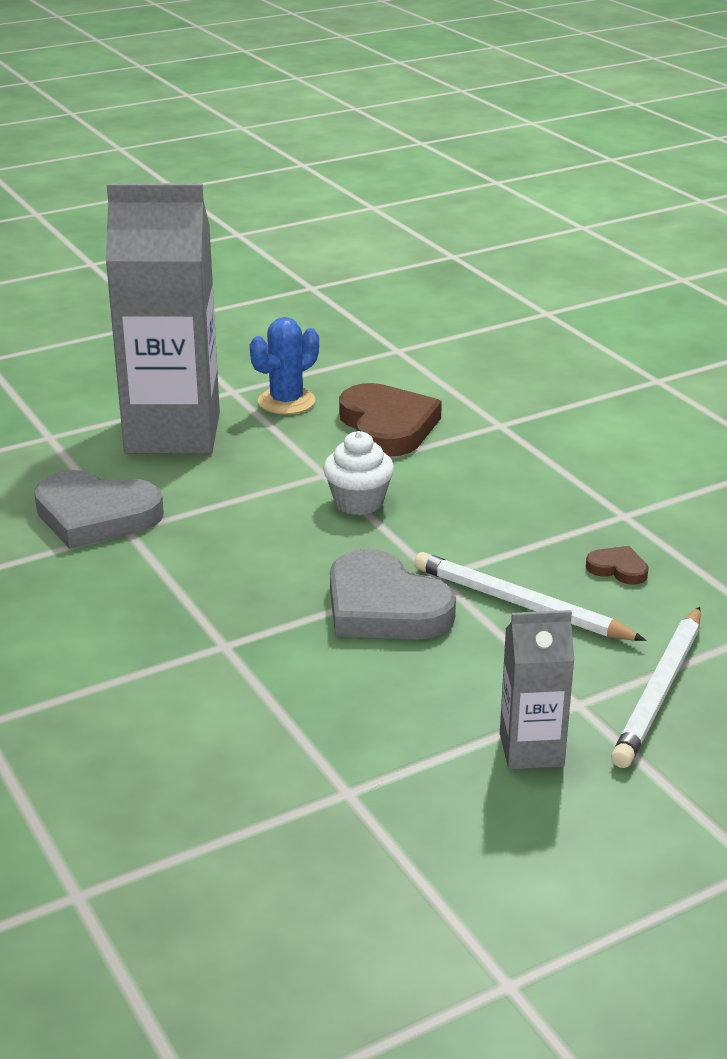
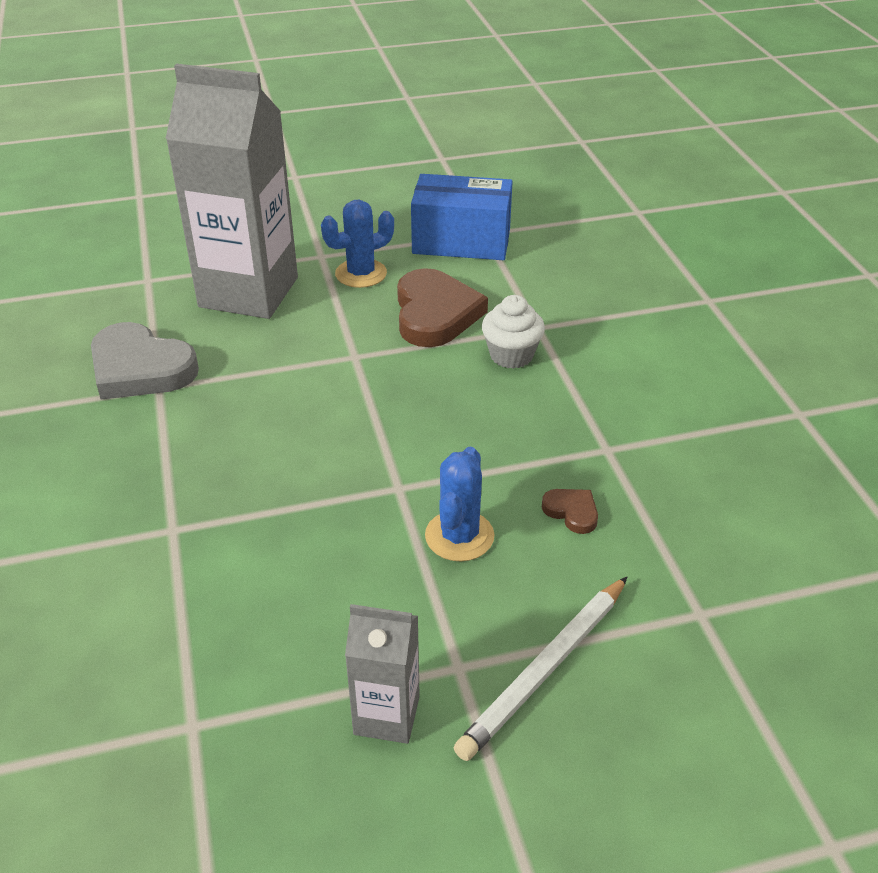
camera: 15 degrees right, 10 degrees up
(358, 502) = (369, 392): white cupcake -> white cupcake (511, 355)
(377, 360) = (461, 241): none -> blue box
(384, 607) = (333, 515): grey heart -> none
(520, 604) = (459, 536): white pencil -> blue cactus

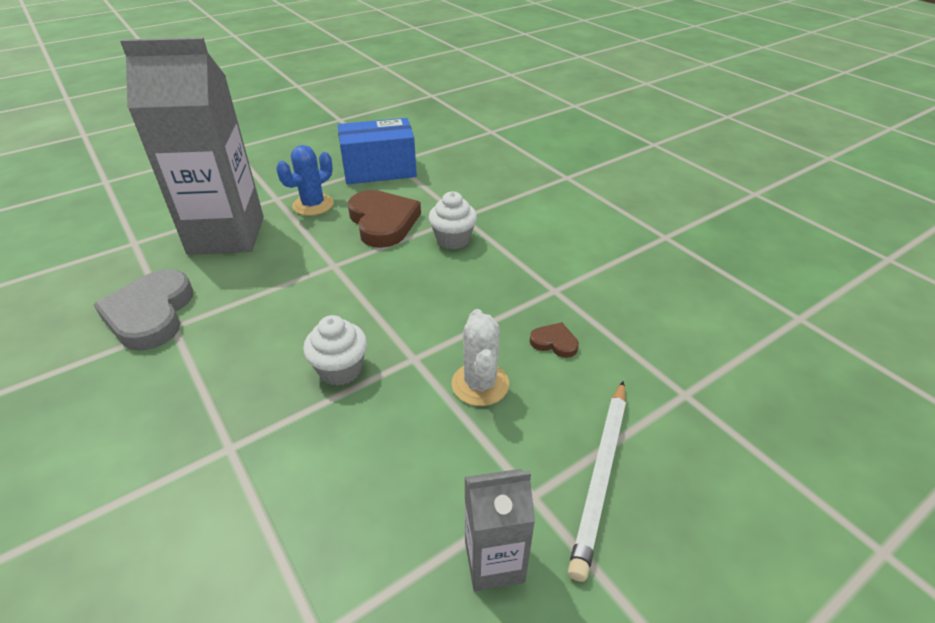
camera: 20 degrees left, 0 degrees up
(140, 368) = (150, 314): grey heart -> grey heart turned 75 degrees clockwise
(313, 479) = (340, 369): none -> white cupcake
(459, 536) = (480, 384): blue cactus -> white cactus

